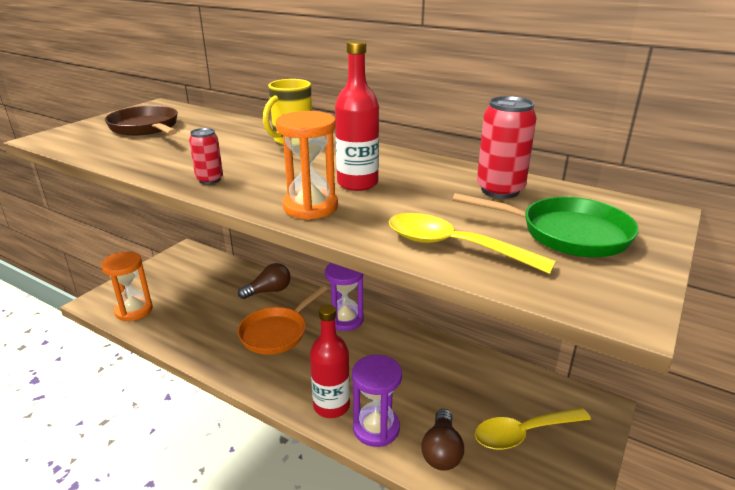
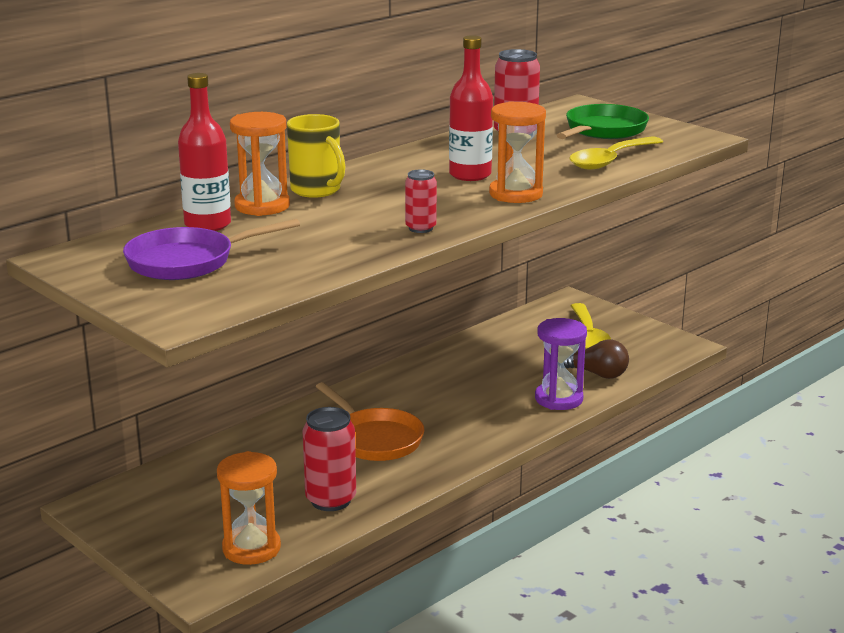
camera: 75 degrees left, 5 degrees down
(146, 128) = (188, 261): brown pan -> purple pan
(190, 329) = (331, 500): none -> red can
(253, 131) = (262, 206): none -> orange hourglass
(268, 291) = (274, 439): brown light bulb -> none
(331, 406) = (519, 417): red bottle -> red bottle (207, 224)
(345, 320) = (374, 394): purple hourglass -> none

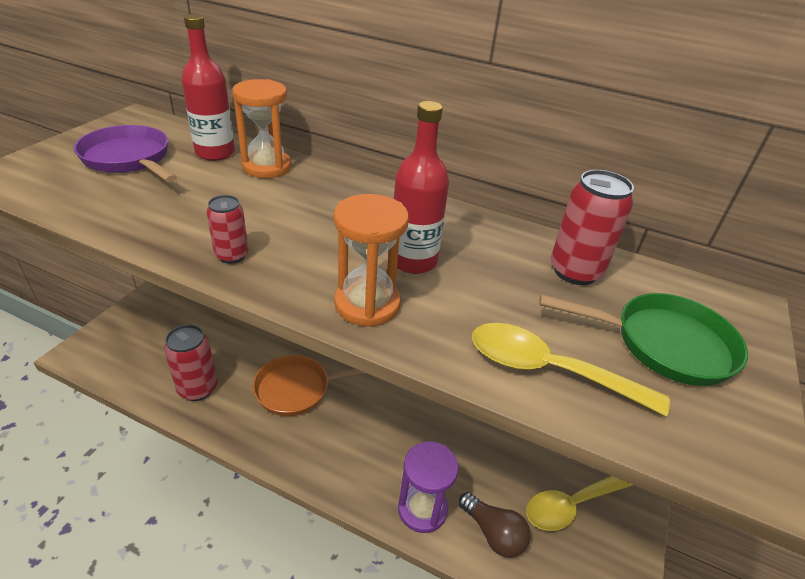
camera: 65 degrees right, 15 degrees up
(251, 548) = (126, 364): orange hourglass -> none
(317, 190) = (317, 184): yellow mug -> none
(375, 439) = (298, 389): orange pan -> orange pan turned 45 degrees clockwise
(596, 374) = (493, 533): brown light bulb -> brown light bulb turned 45 degrees counterclockwise

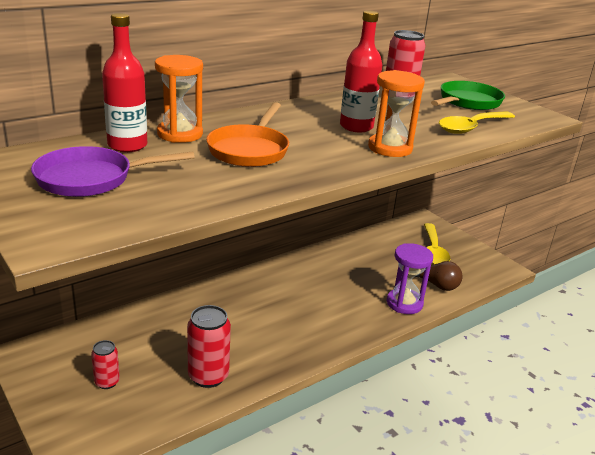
camera: 60 degrees left, 10 degrees down
(232, 255) = (302, 171): red can -> red can (107, 382)
(298, 389) = (258, 321): orange pan -> orange pan (250, 150)
(493, 533) = (436, 284): brown light bulb -> brown light bulb turned 45 degrees clockwise

